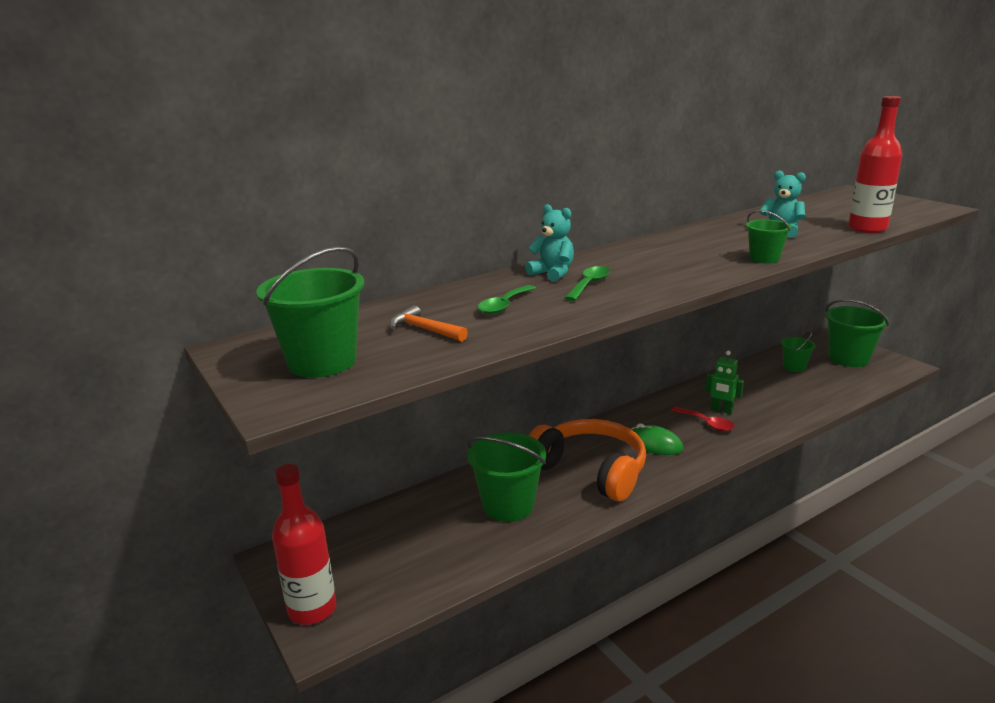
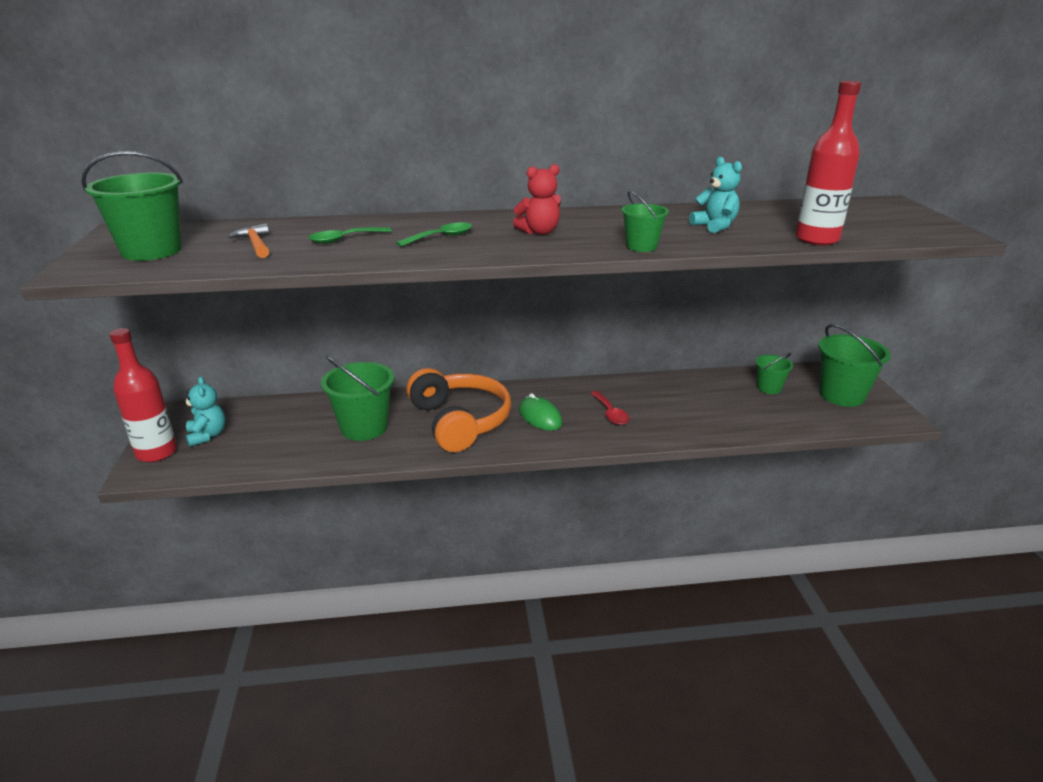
camera: 25 degrees right, 5 degrees up
(552, 273) = (432, 223): turquoise teddy bear -> turquoise teddy bear (207, 435)
(661, 263) = (539, 232): none -> red teddy bear
(721, 410) = (640, 406): green robot -> none

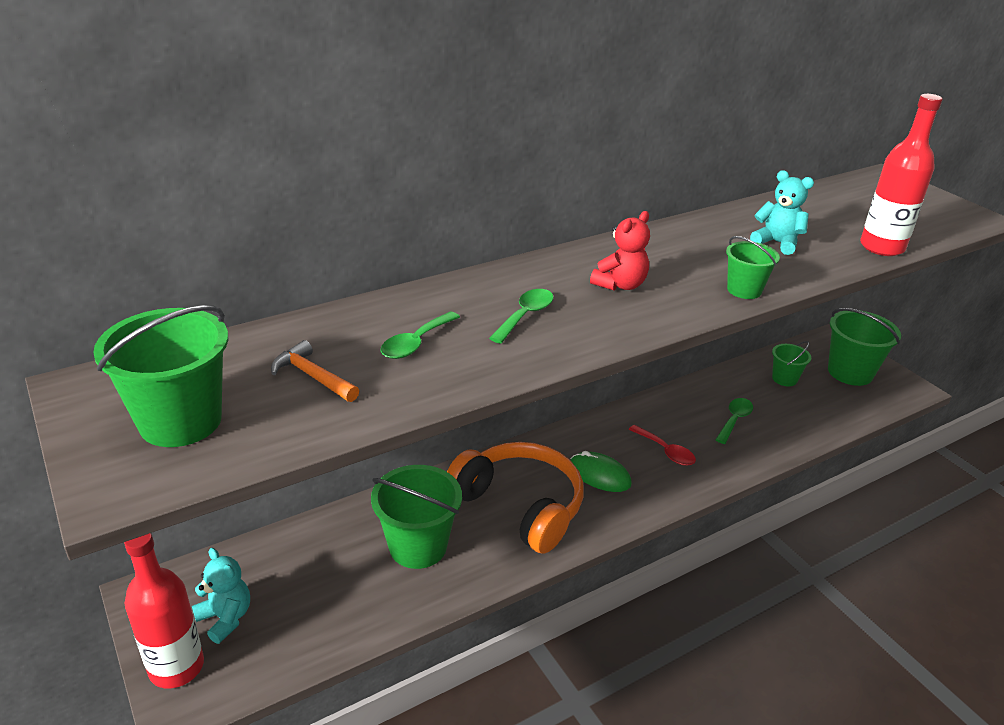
camera: 25 degrees left, 5 degrees up
(693, 406) = (734, 420): none -> green spoon

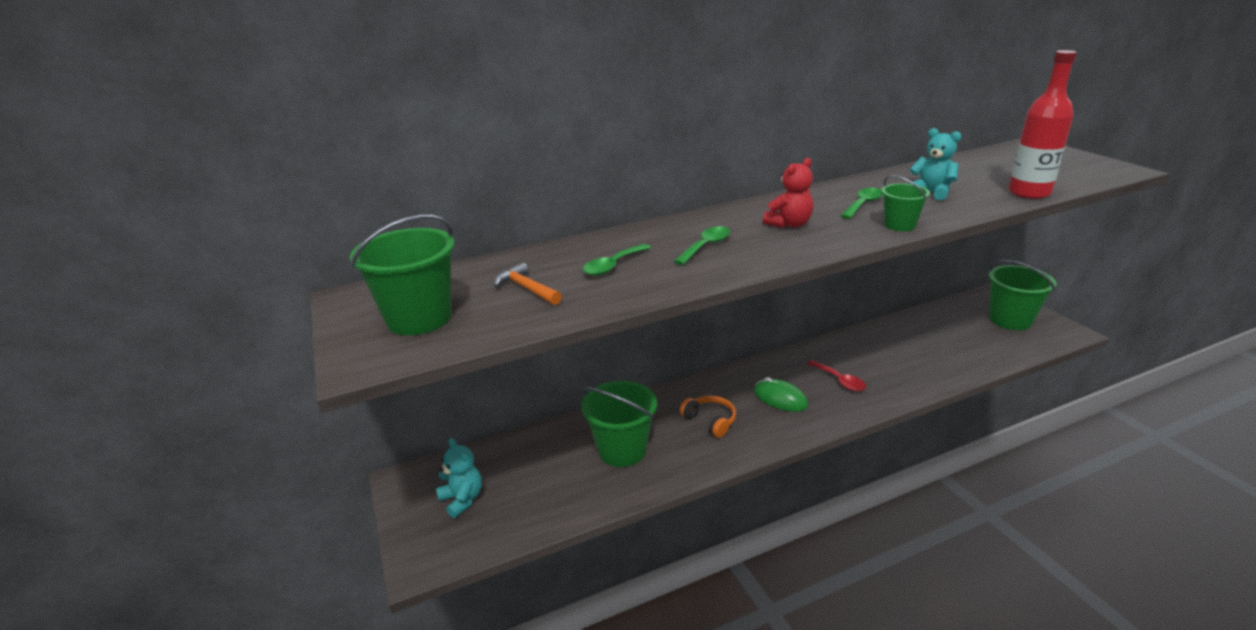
camera: 10 degrees right, 5 degrees down
(176, 667) = (420, 535): red bottle -> none
(520, 505) = (710, 421): orange headphones -> orange headphones, size x0.48
(734, 420) = (902, 357): green spoon -> green spoon (863, 204)
(784, 379) = (949, 325): green bucket -> none

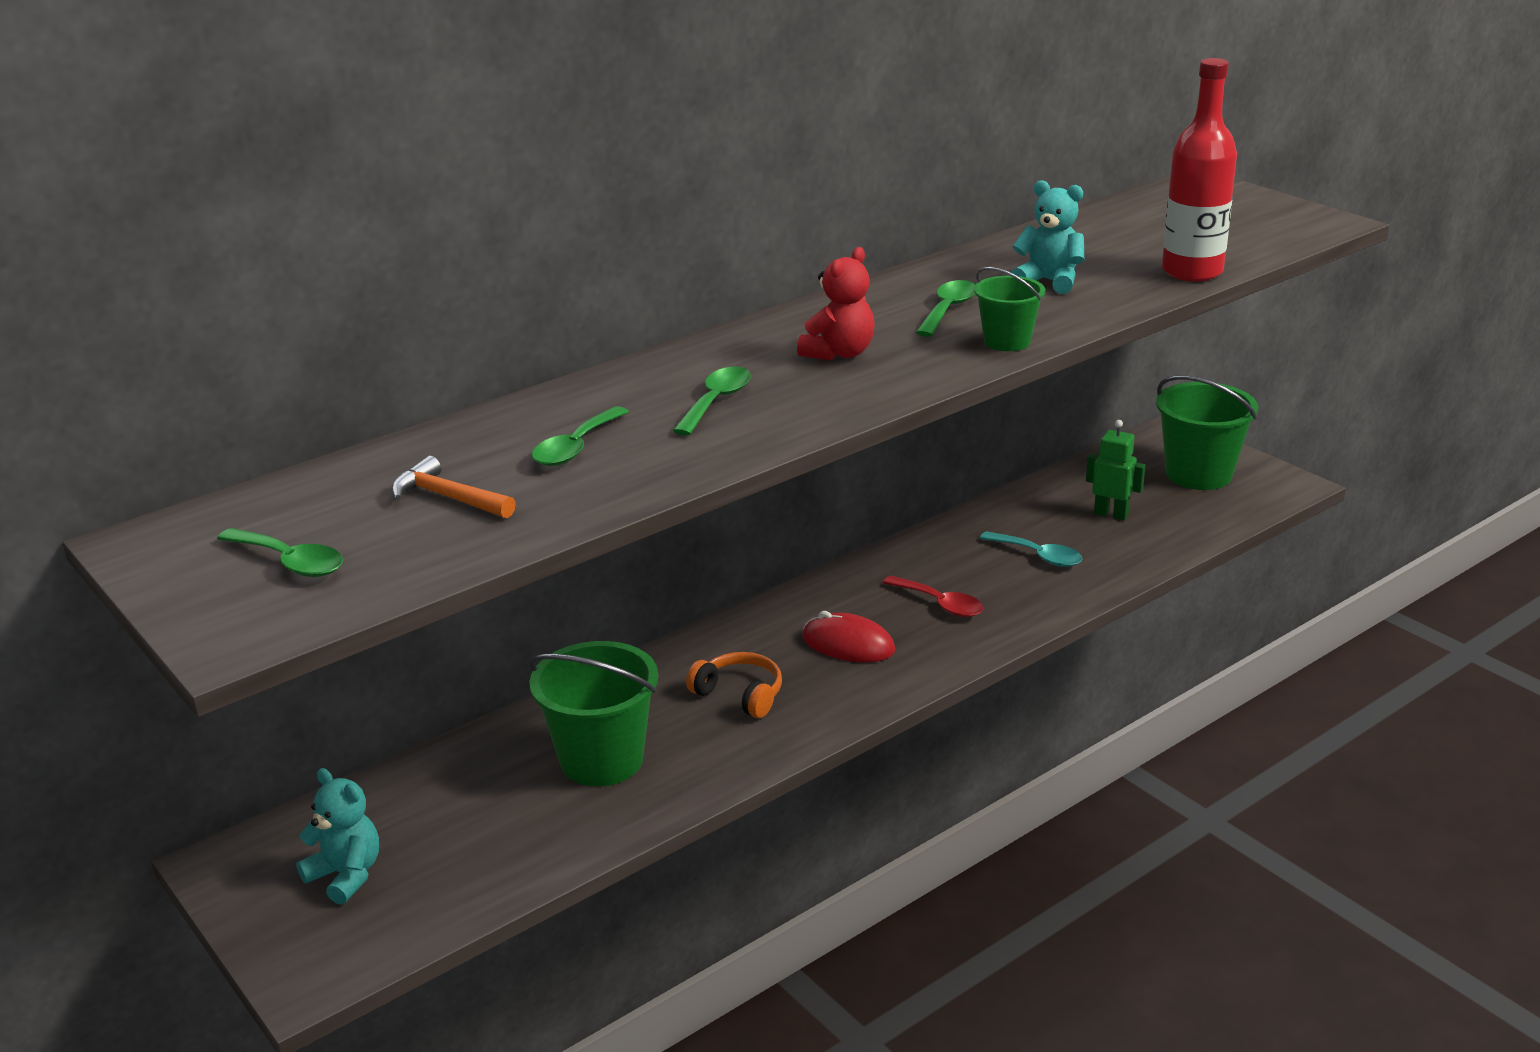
camera: 15 degrees left, 0 degrees up
(419, 318) = (290, 562): green bucket -> green spoon
(780, 398) = (848, 644): green mouse -> red mouse
(904, 358) = (1038, 556): none -> turquoise spoon
(952, 338) = (1111, 514): none -> green robot

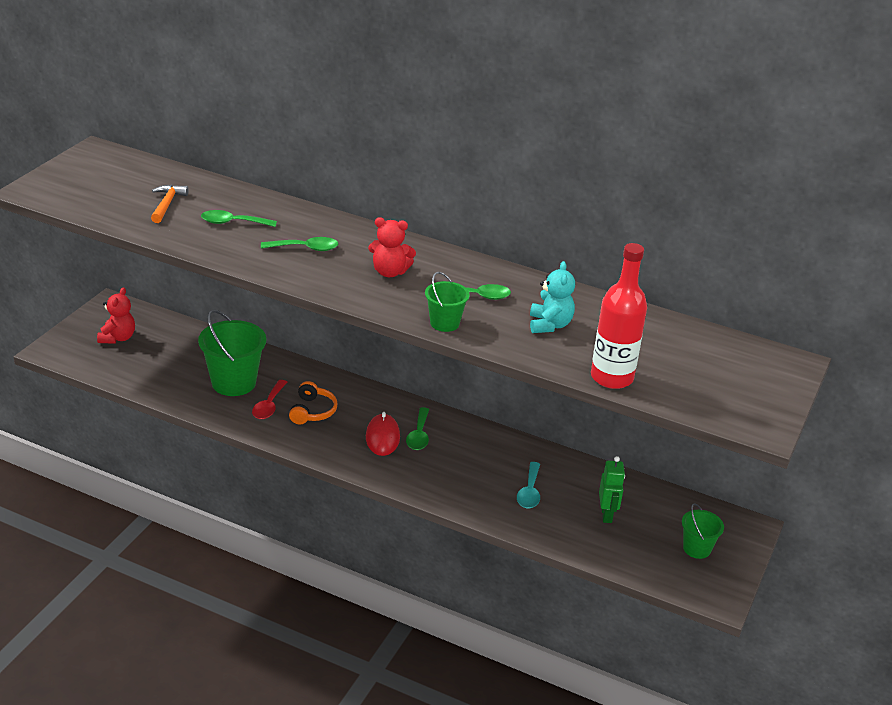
camera: 60 degrees right, 5 degrees up
(290, 562) = (94, 185): green spoon -> green spoon (419, 435)
(346, 875) = (117, 338): turquoise teddy bear -> red teddy bear
(940, 604) = (446, 463): red spoon -> red spoon (269, 406)
(1198, 474) = (696, 548): green bucket -> green bucket, size x0.56

